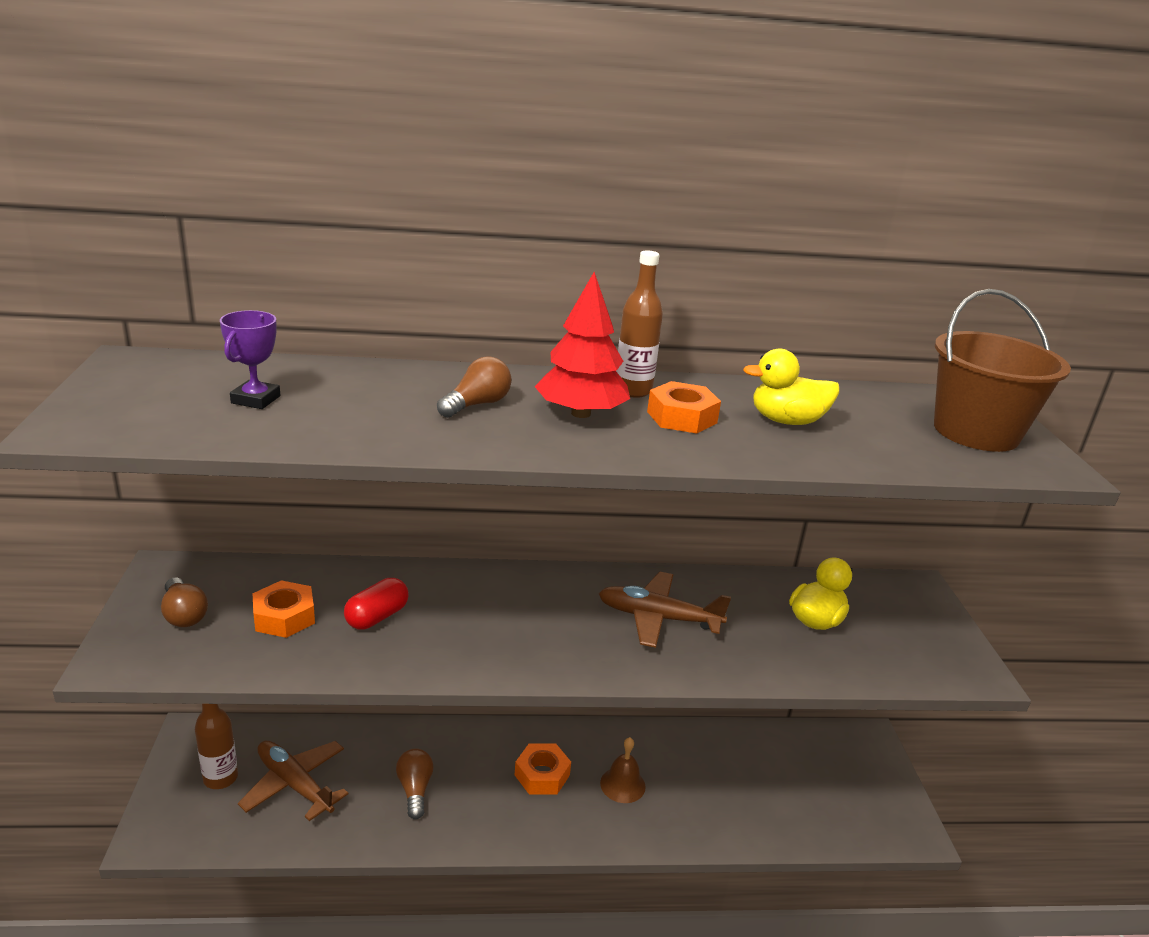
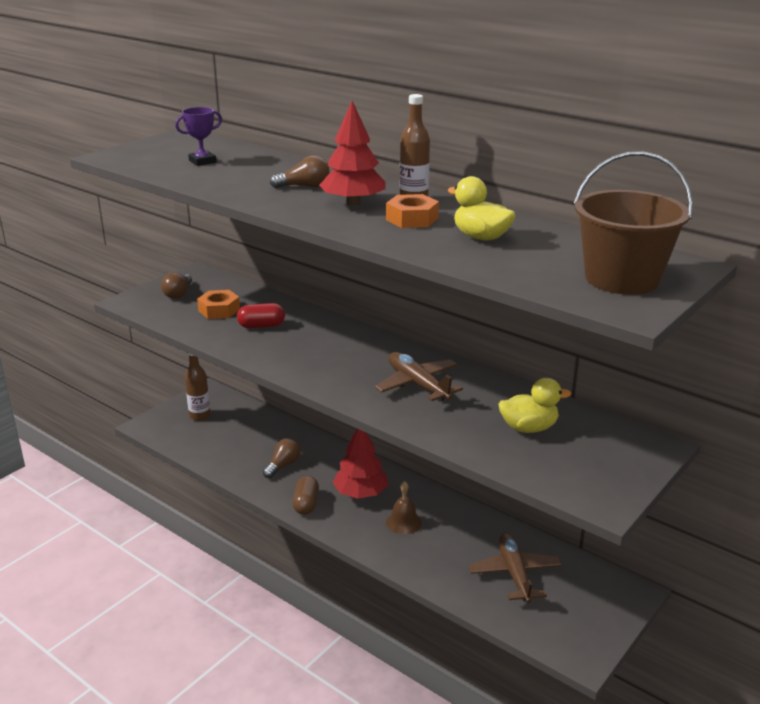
camera: 45 degrees right, 0 degrees up
(294, 784) = (228, 434): brown plane -> brown plane (514, 573)
(500, 826) = (306, 504): none -> brown capsule
(542, 775) = (361, 493): orange nut -> red tree

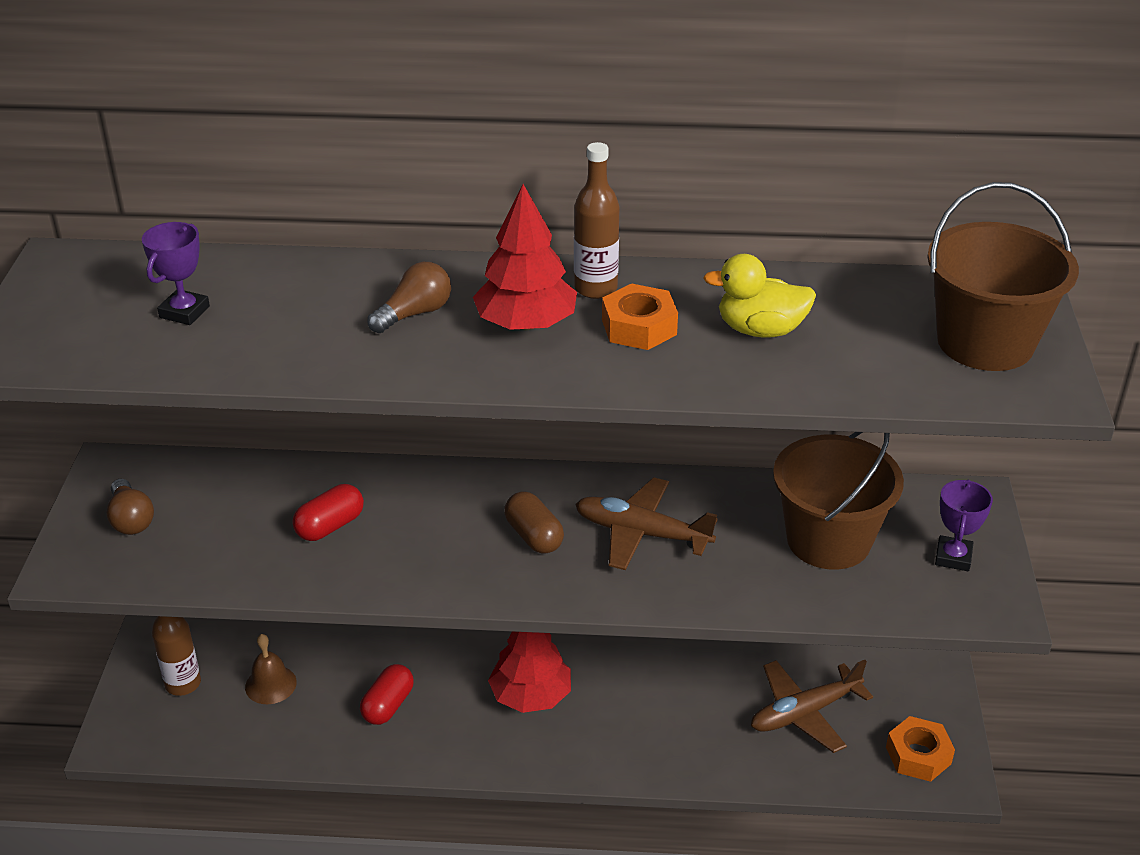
camera: 35 degrees left, 10 degrees up
(219, 310) = (233, 524): orange nut -> orange nut (918, 755)
(283, 465) = (388, 705): brown light bulb -> red capsule
(306, 504) = (476, 749): brown capsule -> brown capsule (534, 536)
(403, 522) = (621, 710): brown bell -> brown bell (270, 684)
(514, 573) = (804, 713): brown plane -> brown plane turned 75 degrees counterclockwise
(529, 428) = (828, 540): yellow duck -> brown bucket
(604, 466) = (953, 557): none -> purple trophy

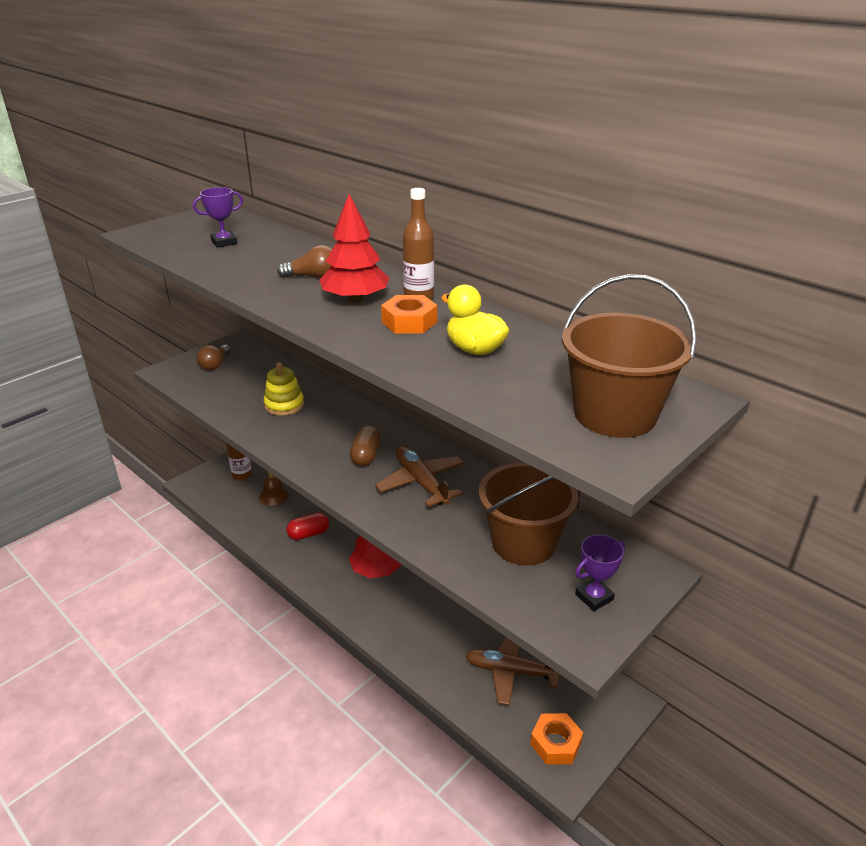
camera: 40 degrees right, 5 degrees down
(330, 526) = (284, 405): red capsule -> yellow stacking toy

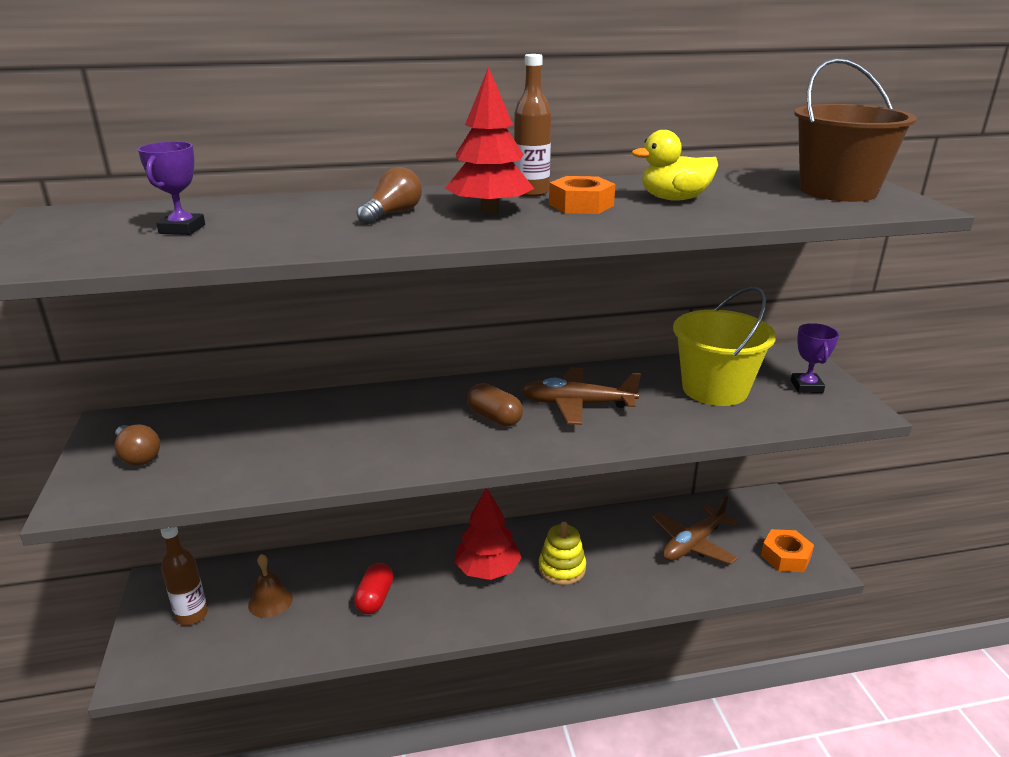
camera: 55 degrees left, 5 degrees down
(284, 405) = (322, 435): yellow stacking toy -> yellow stacking toy (562, 568)
(523, 543) = (714, 389): brown bucket -> yellow bucket

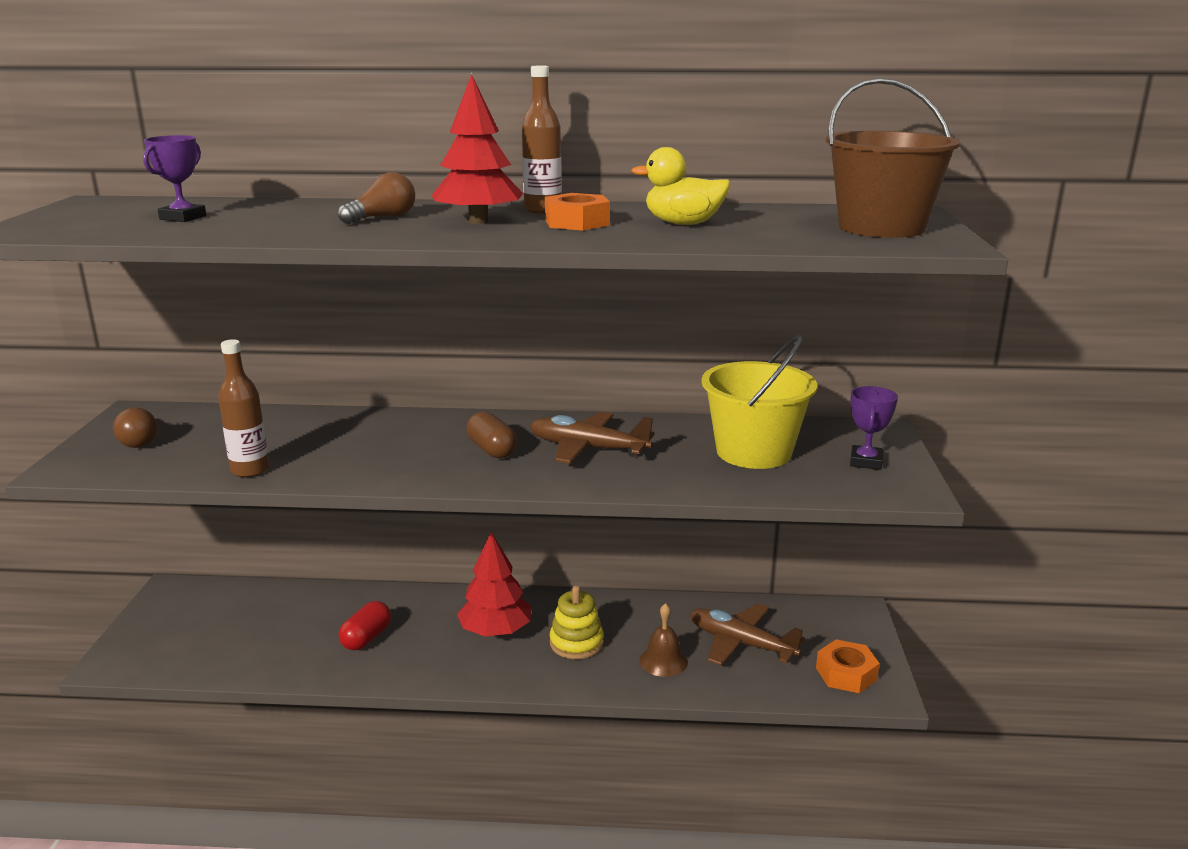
camera: 15 degrees right, 5 degrees down
(192, 615) = (187, 623): brown bottle -> brown bottle (250, 470)
(270, 601) = (265, 623): brown bell -> brown bell (663, 661)
(693, 544) = (740, 643): brown plane -> brown plane turned 60 degrees clockwise

